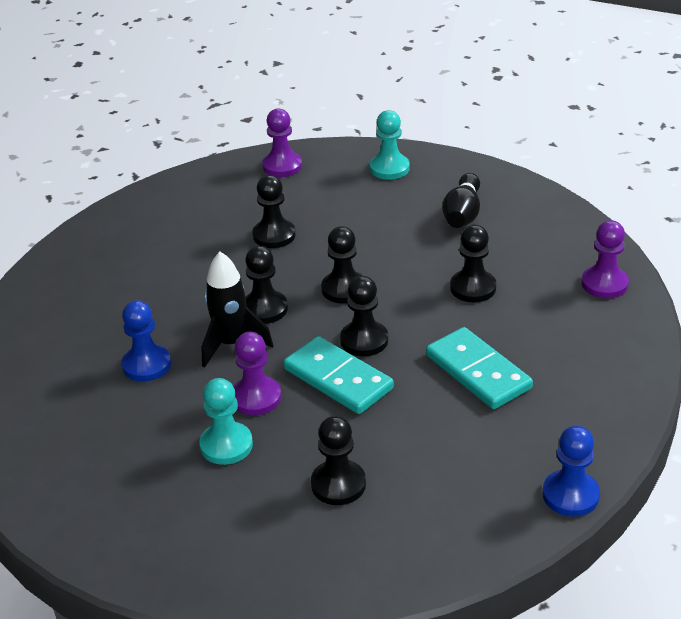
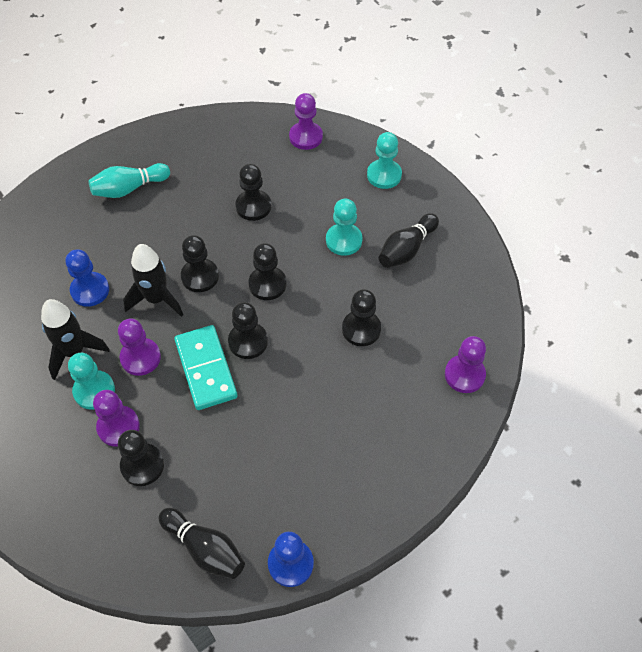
camera: 25 degrees right, 20 degrees up
(119, 268) = (129, 188): none -> turquoise bowling pin
(173, 422) = (74, 352): none -> black rocket
(282, 464) = (118, 427): none -> purple pawn
(393, 229) = (344, 240): none -> turquoise pawn
(470, 523) = (205, 549): none -> black bowling pin
(478, 372) = (307, 413): turquoise domino -> none

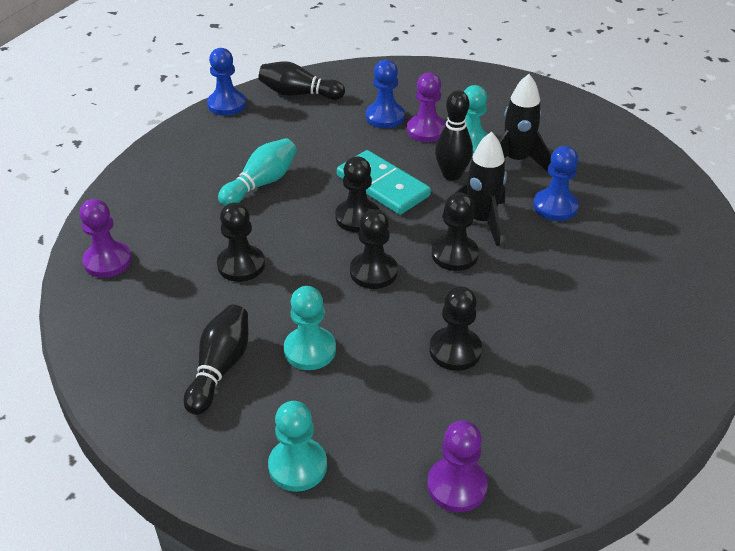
camera: 155 degrees right, 15 degrees down
(129, 188) = (627, 315): turquoise bowling pin -> turquoise bowling pin (261, 183)
(140, 358) = (451, 175): purple pawn -> black bowling pin
(142, 465) = (385, 117): black pawn -> blue pawn

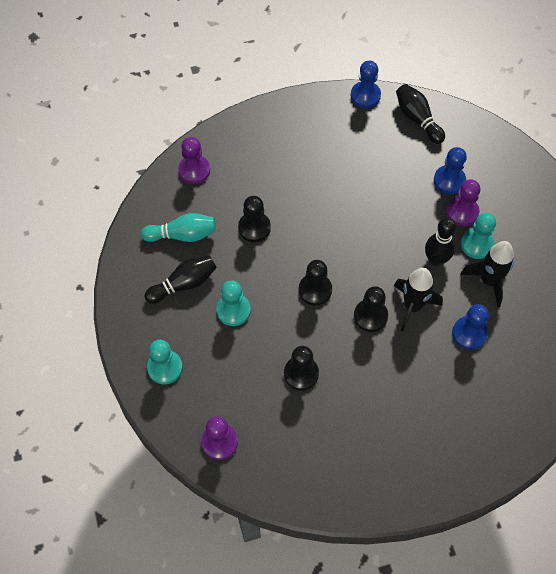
camera: 45 degrees right, 20 degrees up
(261, 183) = (321, 177): turquoise bowling pin -> turquoise bowling pin (182, 235)
(357, 217) = (347, 246): black pawn -> none
(382, 186) = (386, 234): turquoise domino -> none

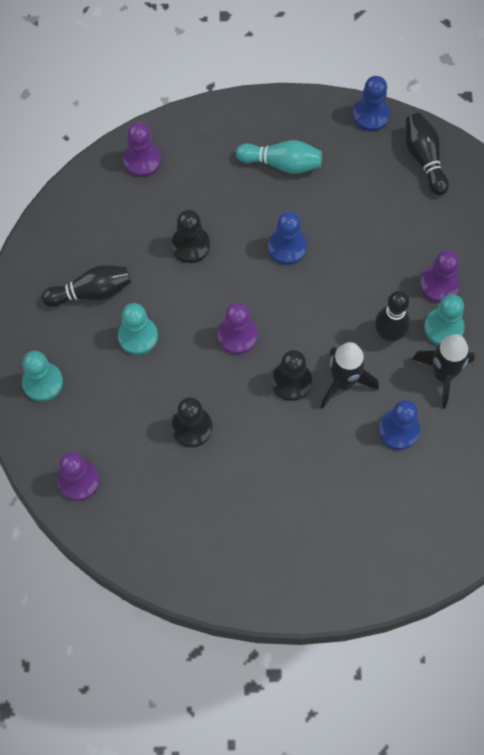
camera: 15 degrees right, 5 degrees up
(182, 235) = (106, 234): turquoise bowling pin -> turquoise bowling pin (282, 163)
(315, 290) = (237, 336): black pawn -> purple pawn
(449, 180) = (437, 243): blue pawn -> blue pawn (287, 247)

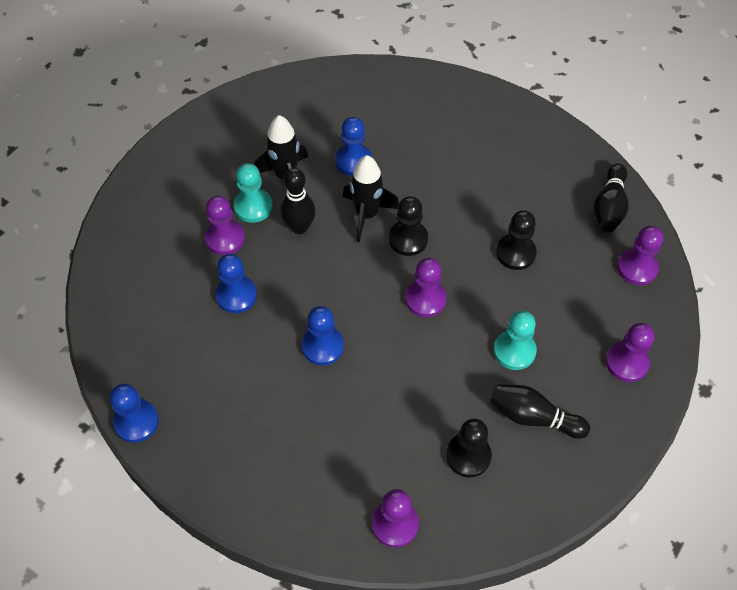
camera: 145 degrees left, 10 degrees down
(43, 382) = (627, 363): turquoise pawn -> purple pawn
(190, 245) = (409, 403): black pawn -> black pawn (468, 456)
(282, 163) = (261, 428): turquoise bowling pin -> none
(386, 244) = (236, 295): none -> blue pawn
(424, 158) = (132, 348): black bowling pin -> black bowling pin (609, 207)

